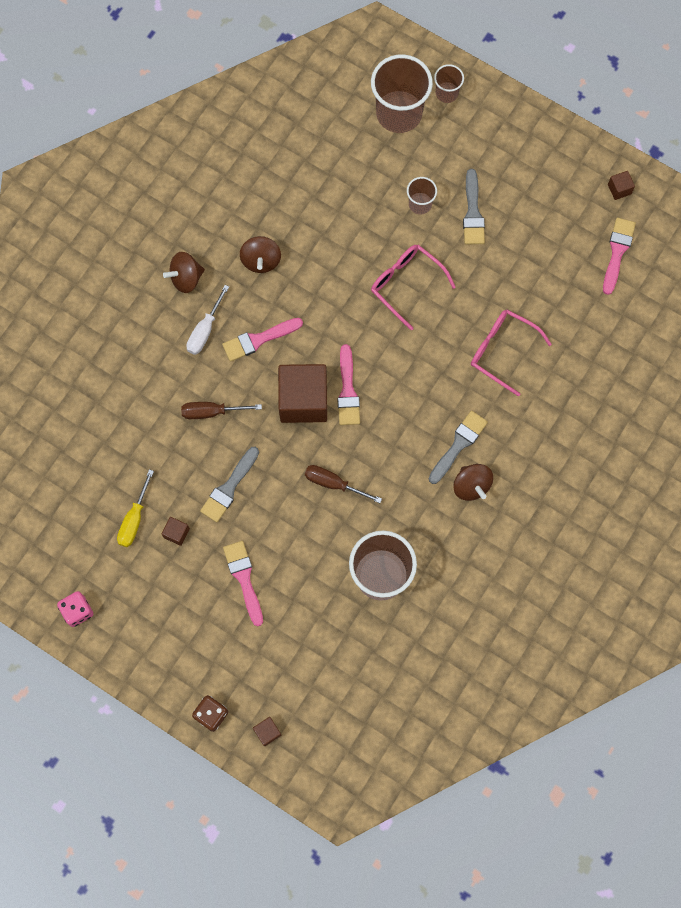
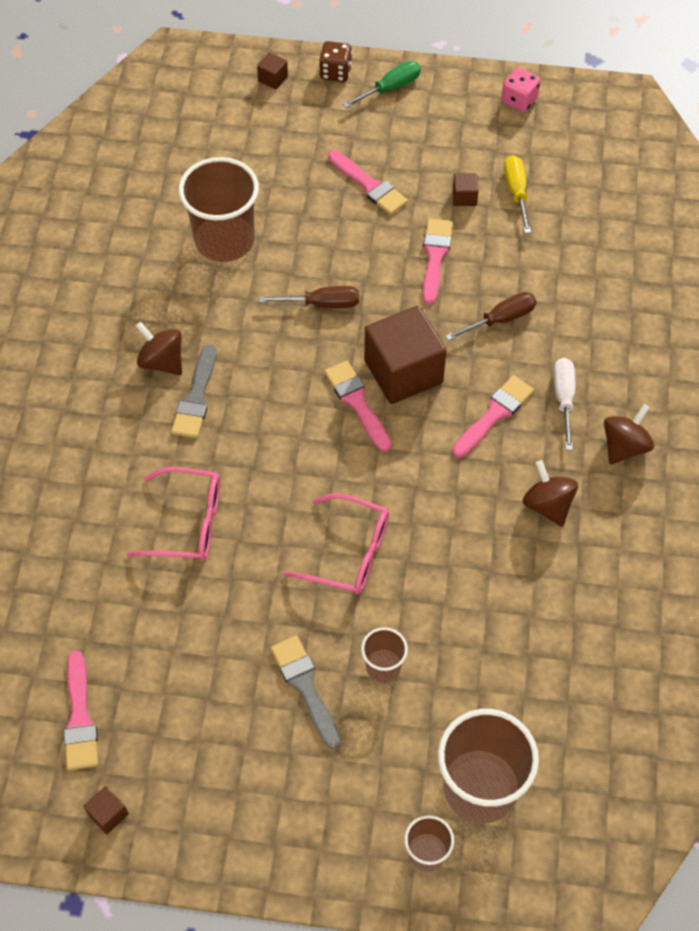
camera: 155 degrees right, 15 degrees down
(174, 674) = (391, 88): none -> green screwdriver
(229, 487) = (435, 257): grey brush -> pink brush

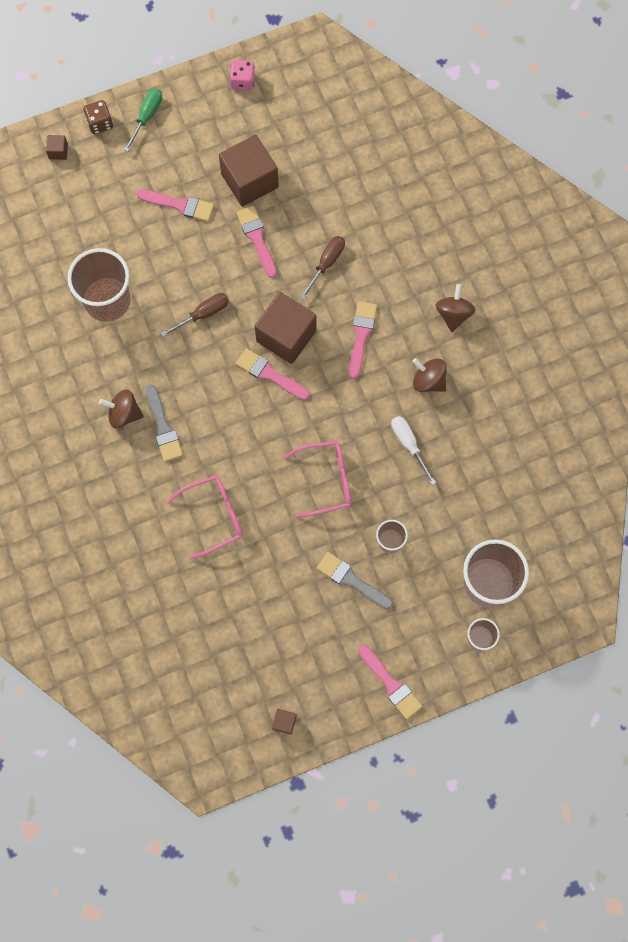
camera: 30 degrees left, 15 degrees up
(80, 718) = (229, 676): pink brush -> pink brush (391, 684)
(464, 197) = (249, 181): brown cube -> brown cube, size x2.40
(516, 192) = (282, 158): yellow screwdriver -> none
(563, 398) = (398, 300): white screwdriver -> white screwdriver (408, 444)

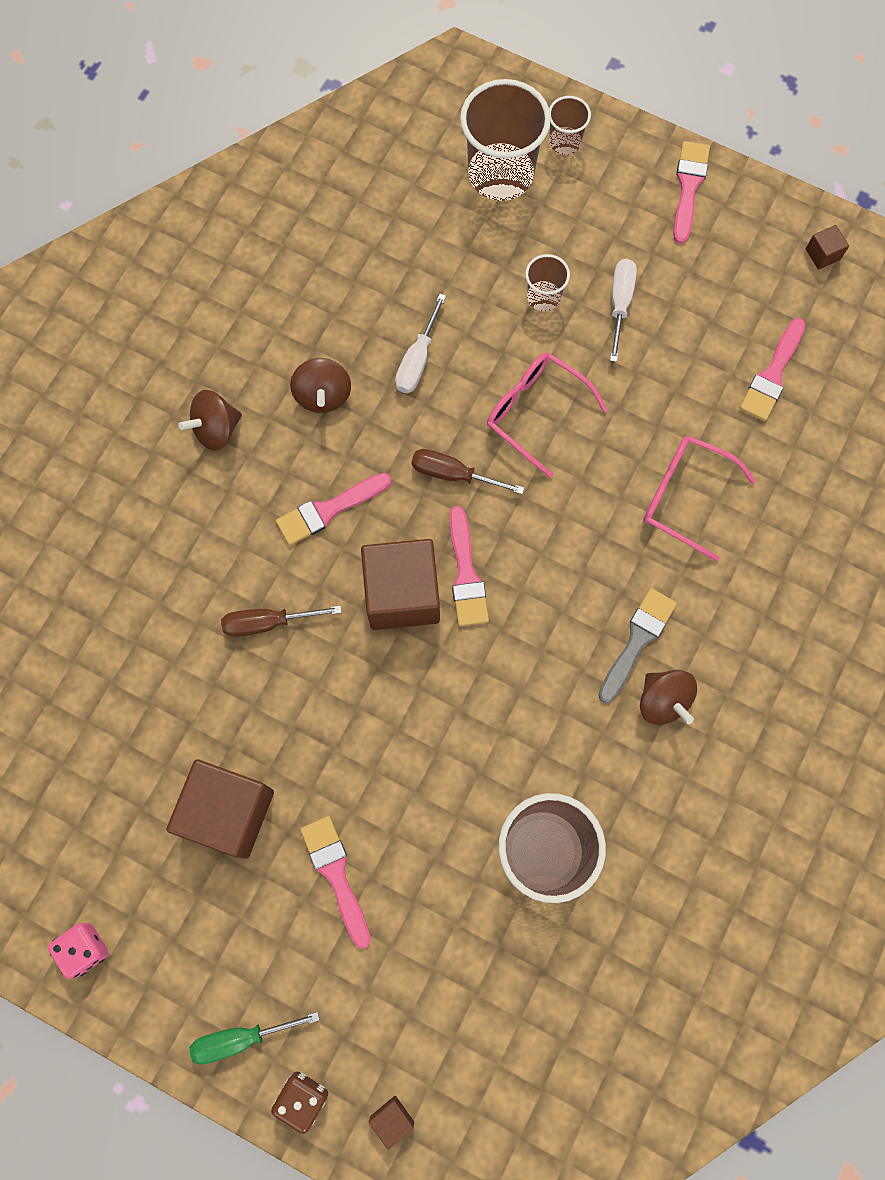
camera: 130 degrees left, 0 degrees up
(203, 314) = (457, 715): brown screwdriver -> brown screwdriver (452, 474)
(257, 238) = (302, 735): pink brush -> pink brush (772, 375)
(351, 580) = (620, 303): grey brush -> white screwdriver

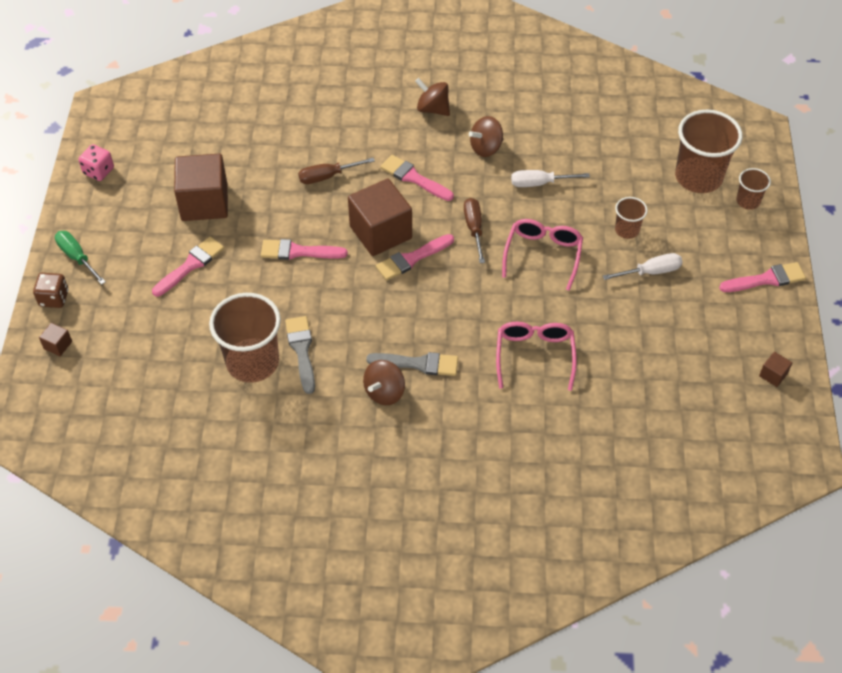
camera: 65 degrees right, 20 degrees down
(267, 623) = (327, 176): brown screwdriver -> brown screwdriver turned 75 degrees counterclockwise
(552, 779) = (301, 350): none -> grey brush
(772, 375) = (658, 375): pink brush -> pink brush (298, 252)

